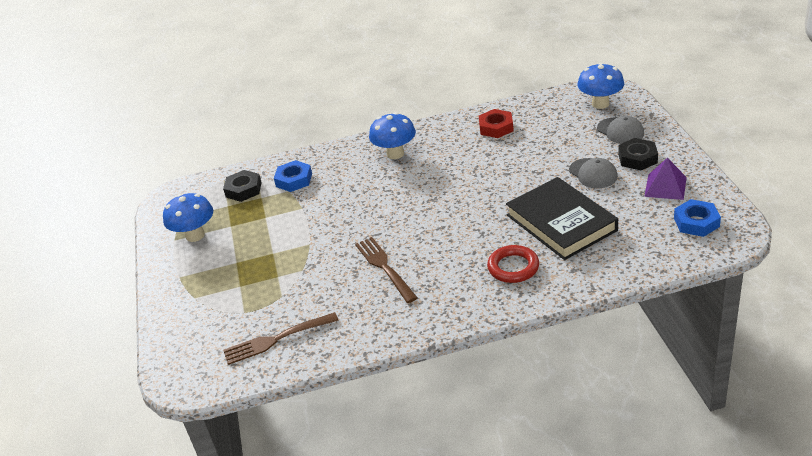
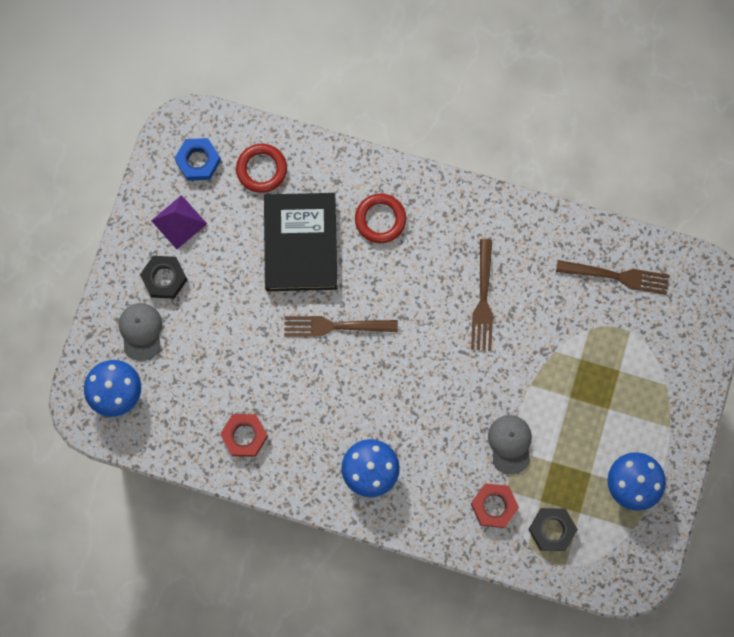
camera: 155 degrees left, 40 degrees up
(294, 180) = (494, 506): blue nut -> red nut
(488, 198) = (335, 326): none -> brown fork
(593, 173) = (219, 288): grey cap -> grey cap (510, 444)
(641, 244) = (261, 169): none -> red ring

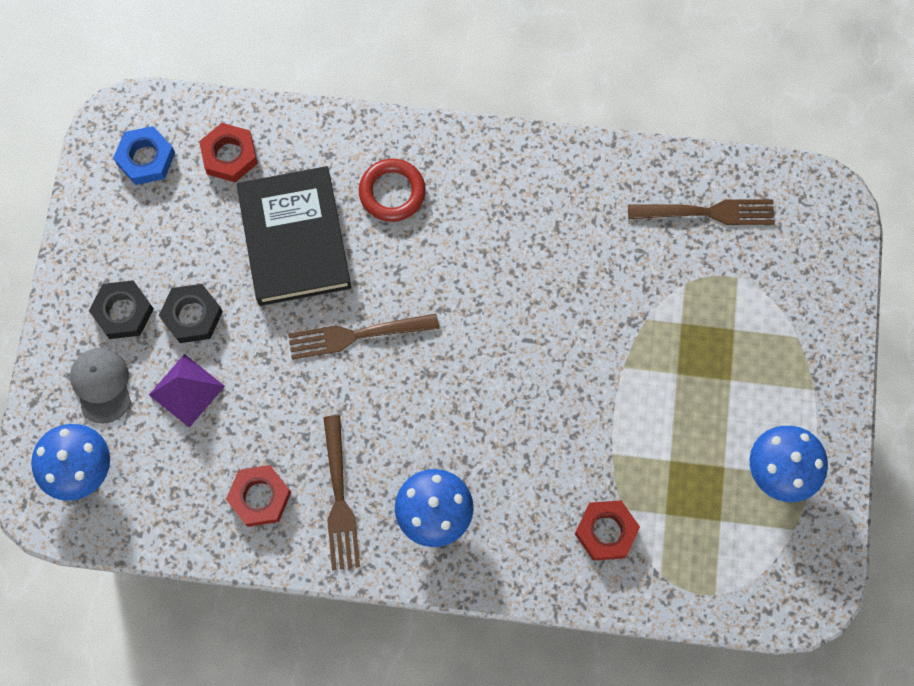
camera: 10 degrees left, 5 degrees down
(179, 222) = (132, 238): purple pyramid -> purple pyramid (186, 390)
(261, 169) = (229, 155): red ring -> red nut
(483, 300) = (542, 271): brown fork -> brown fork (339, 499)
(510, 444) = (611, 447): grey cap -> none
(552, 529) = (688, 549): black nut -> black nut (192, 315)

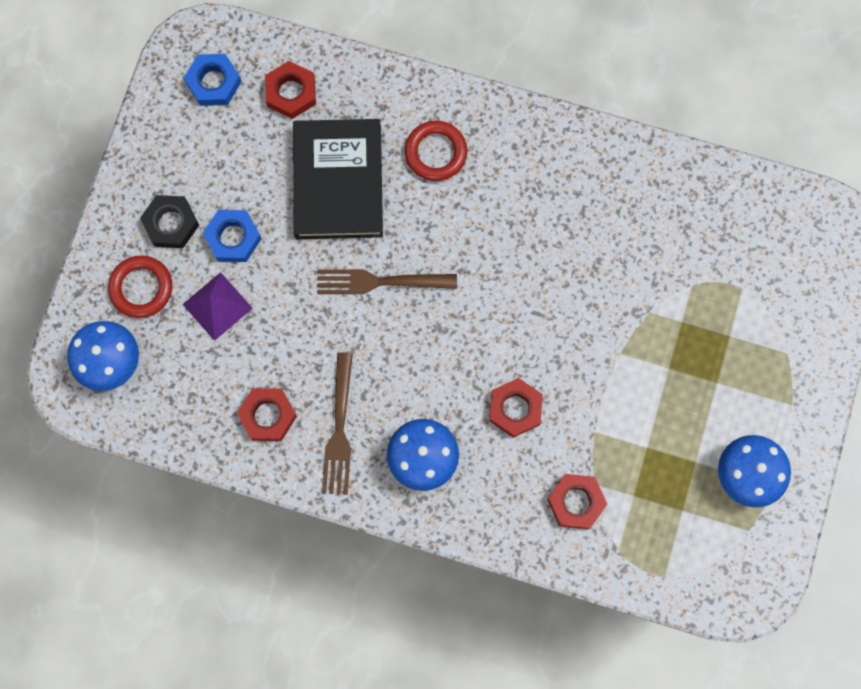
camera: 10 degrees right, 5 degrees up
(101, 385) = (141, 288): grey cap -> red ring
(192, 315) = (233, 238): black nut -> blue nut
(523, 444) = (515, 409): none -> red nut
(708, 212) = (726, 221): brown fork -> none

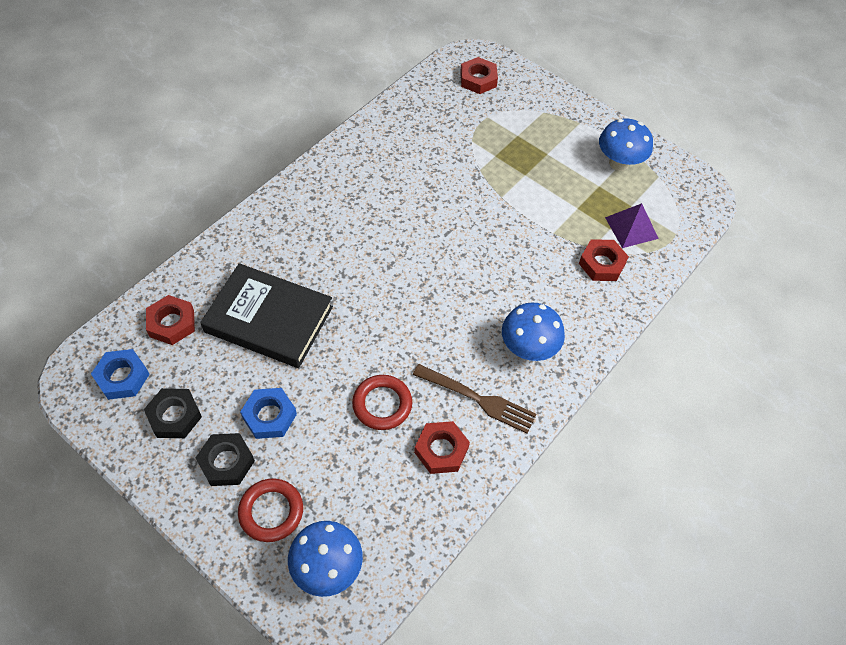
camera: 70 degrees left, 20 degrees down
(195, 152) = (174, 416): none -> black nut
(217, 306) = (323, 453): purple pyramid -> purple pyramid (631, 228)
(379, 282) = (368, 322): brown fork -> none
(435, 152) = (286, 246): red ring -> red ring (382, 404)
(515, 409) = (514, 273): red nut -> red nut (478, 79)

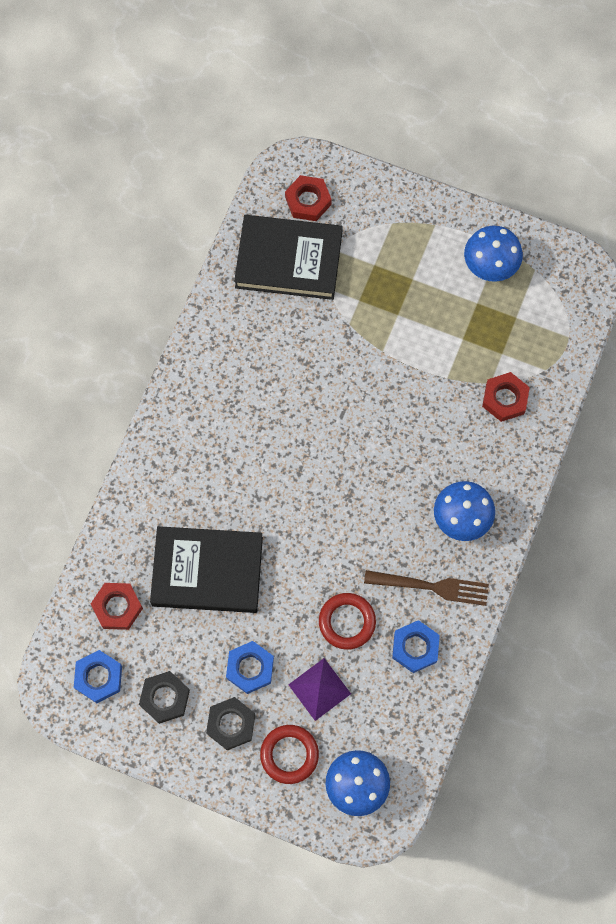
camera: 15 degrees left, 15 degrees up
(441, 450) = (415, 647): red nut -> blue nut
(445, 113) = (288, 260): none -> black book
(631, 228) = (523, 345): purple pyramid -> purple pyramid (319, 689)

